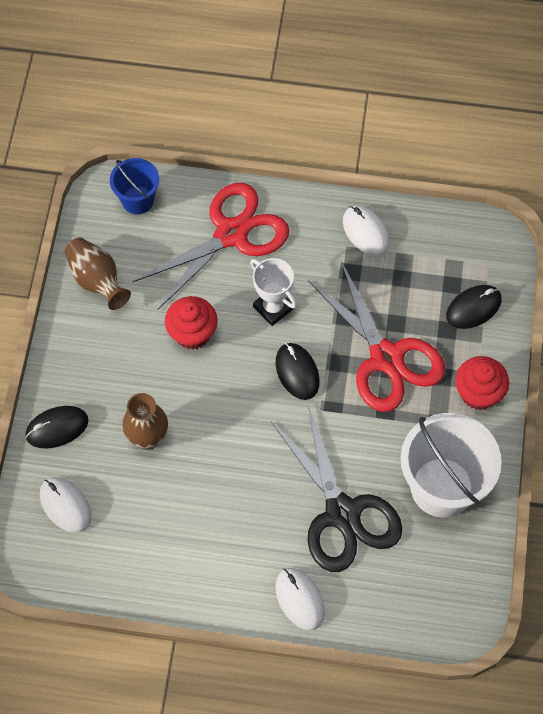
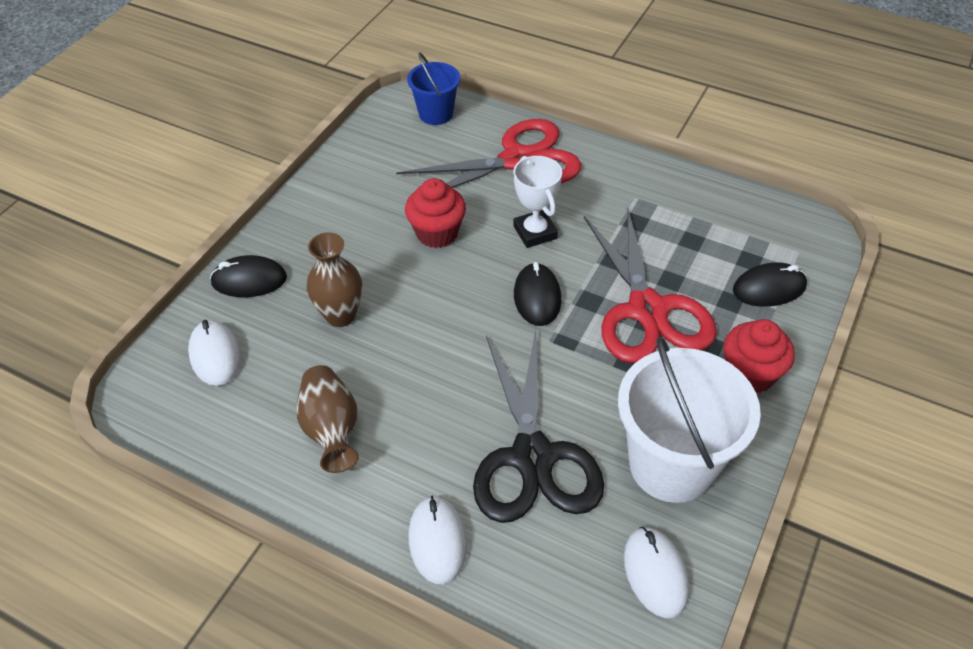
camera: 20 degrees right, 15 degrees down
(97, 280) = (362, 166): brown vase -> brown vase (331, 429)
(365, 232) = (664, 191): white mouse -> white mouse (655, 573)

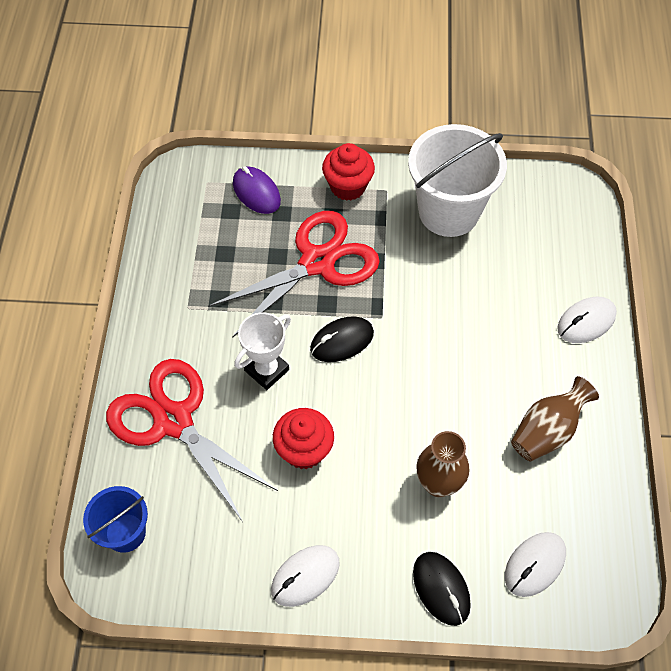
camera: 115 degrees left, 10 degrees up
(532, 457) = (490, 291): black scissors -> none
(655, 573) = (530, 200): white mouse -> white mouse (305, 576)
(769, 288) = (256, 192): black mouse -> purple mouse

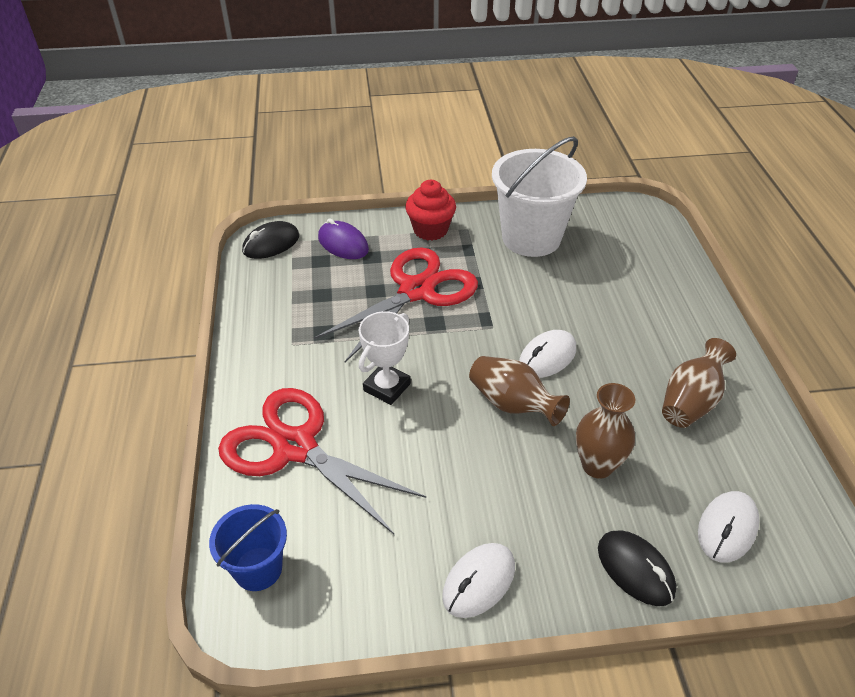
camera: 10 degrees left, 15 degrees down
(304, 450) = (445, 455): red cupcake -> none
(342, 341) = (458, 352): black mouse -> black mouse (271, 244)
(378, 407) = (512, 404): none -> brown vase
(586, 322) = (691, 306): white mouse -> white mouse (547, 357)

